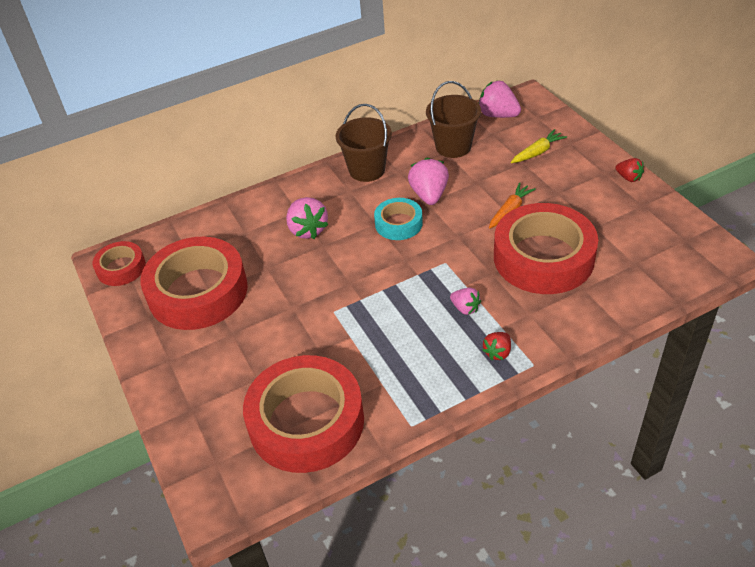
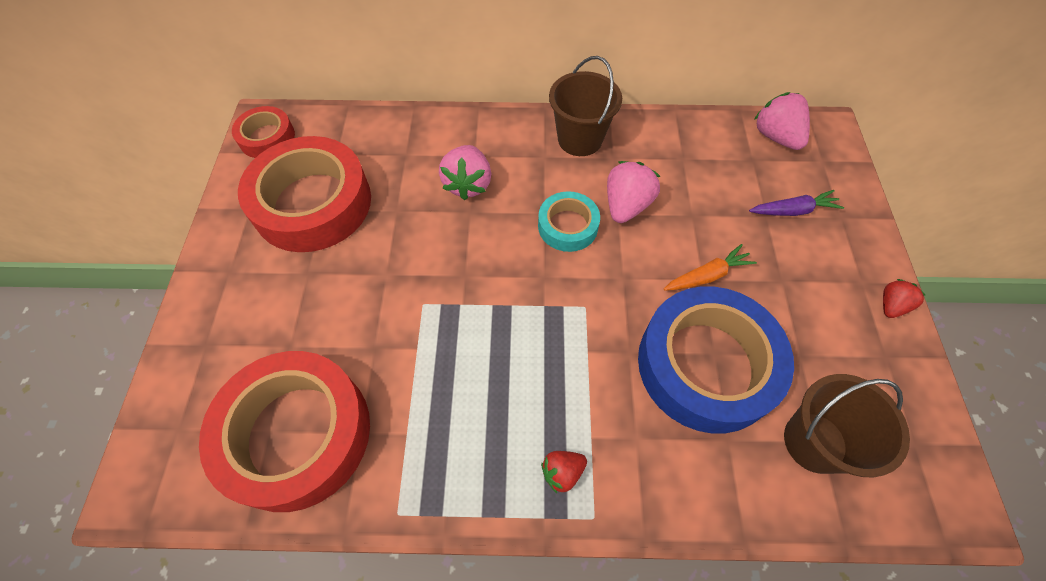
camera: 25 degrees right, 15 degrees up
(453, 146) = (695, 155): brown bucket -> brown bucket (814, 442)
(465, 308) = (566, 384): pink strawberry -> none
(537, 152) = (793, 210): yellow carrot -> purple carrot
(543, 257) = (706, 365): red tape -> blue tape
(628, 178) = (891, 306): red strawberry -> red strawberry turned 120 degrees counterclockwise

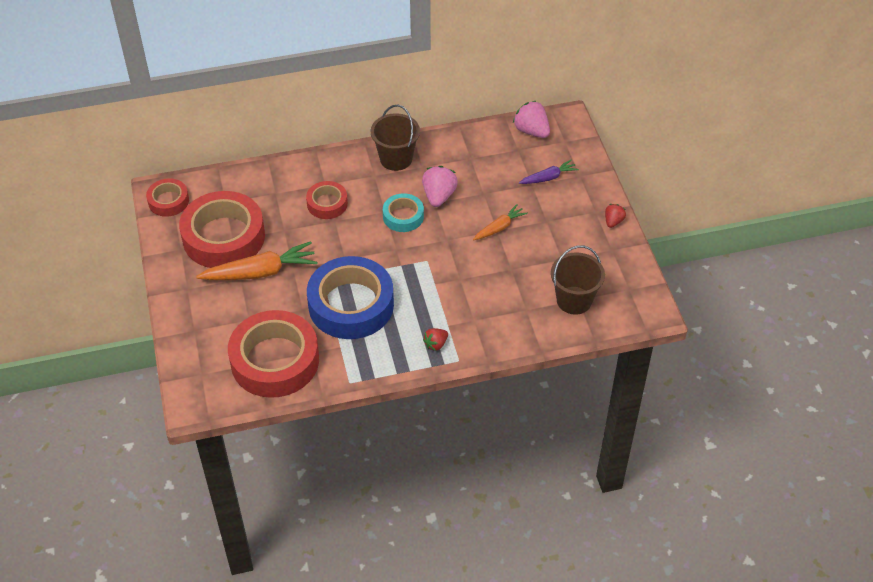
camera: 15 degrees left, 10 degrees down
(339, 269) = (260, 272): none -> orange carrot
(468, 184) = (327, 204): pink strawberry -> red tape
(706, 365) = (507, 276): blue tape -> blue tape (351, 304)

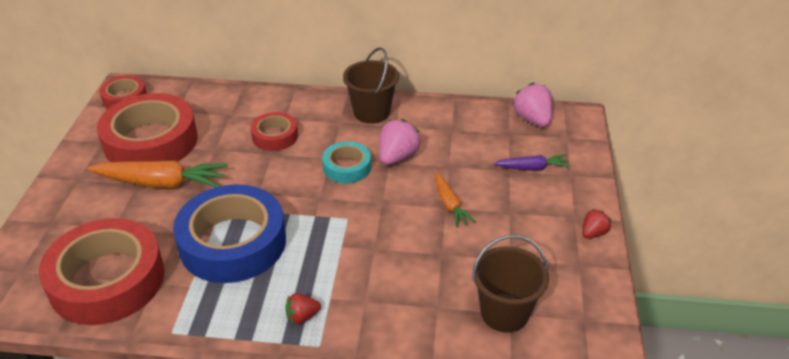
camera: 20 degrees right, 10 degrees down
(499, 227) = (450, 205): orange carrot -> orange carrot turned 90 degrees clockwise

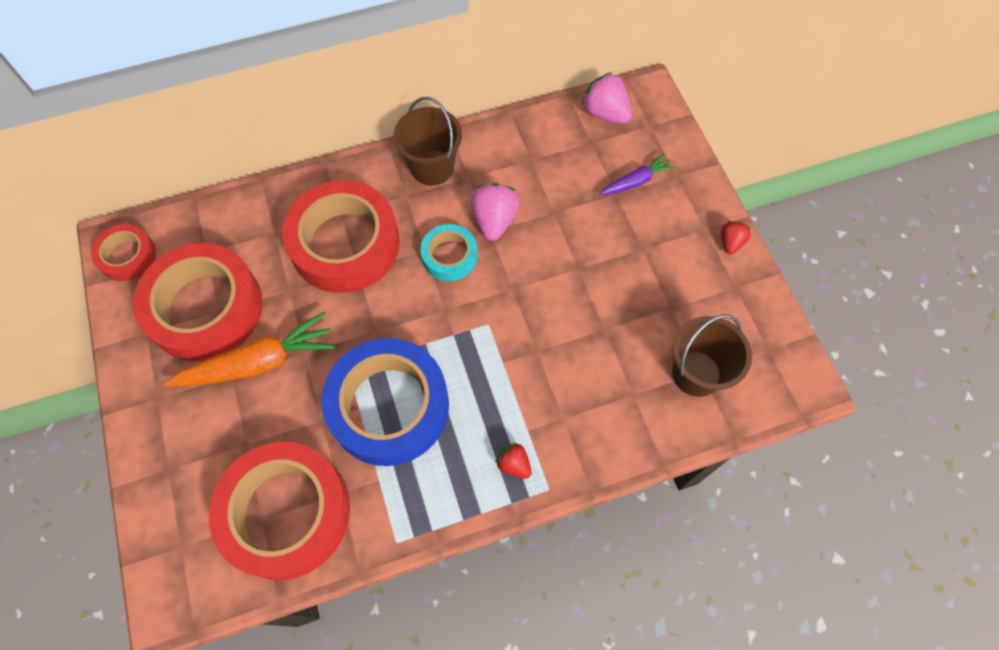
camera: 25 degrees left, 25 degrees up
(275, 136) = (345, 244): red tape -> red tape, size x1.97
(302, 317) = (514, 464): red strawberry -> red strawberry turned 90 degrees clockwise
(450, 205) = (581, 263): orange carrot -> none

